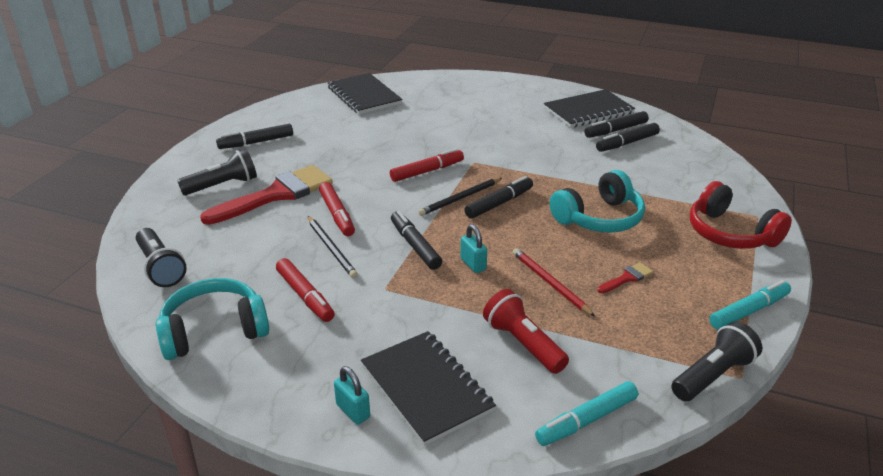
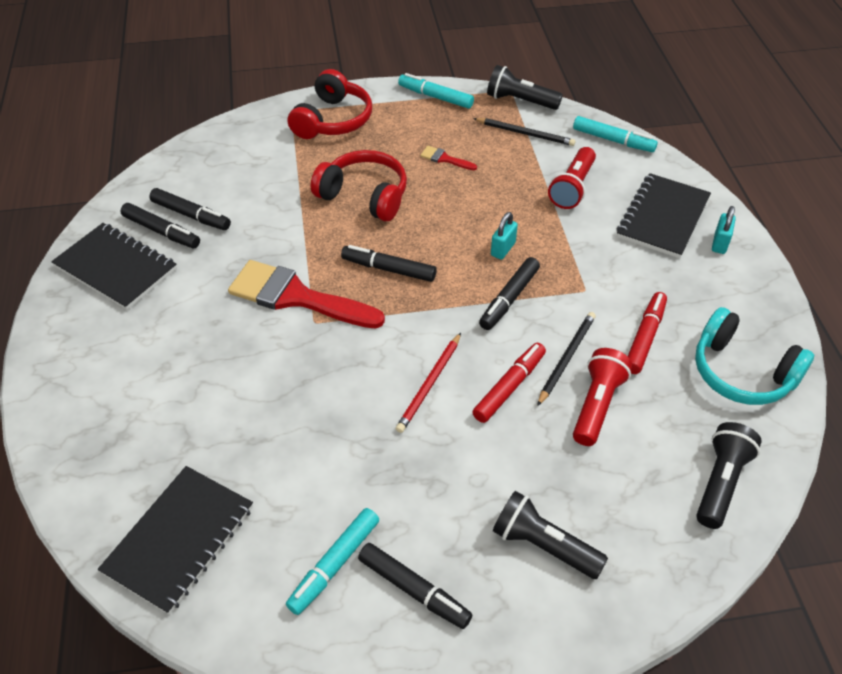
camera: 120 degrees left, 15 degrees up
(276, 194) = (517, 470): red brush -> red brush (296, 297)
(279, 244) = (597, 405): none -> red flashlight
(298, 127) = (335, 564): none -> turquoise marker
(427, 171) = (364, 354): red marker -> none
(460, 198) = (401, 301): black pencil -> black pencil (525, 133)
(550, 283) = (488, 196): red pencil -> red pencil (429, 384)
(599, 218) = (364, 196): turquoise headphones -> red headphones

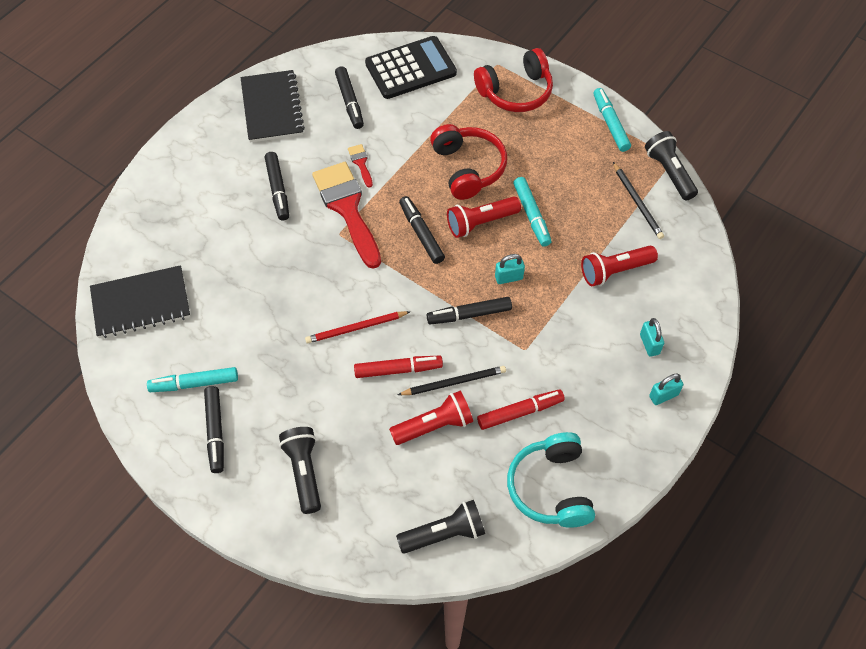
camera: 45 degrees right, 10 degrees up
(161, 231) = (321, 101): black marker -> black marker (278, 189)
(218, 157) = (410, 68): none -> black calculator
(427, 226) = (481, 222): none -> red flashlight
(445, 159) = (554, 180): red brush -> red brush (361, 163)
(613, 140) = (696, 257): turquoise marker -> turquoise marker (531, 215)
(663, 218) = (649, 344): black notebook -> turquoise padlock

